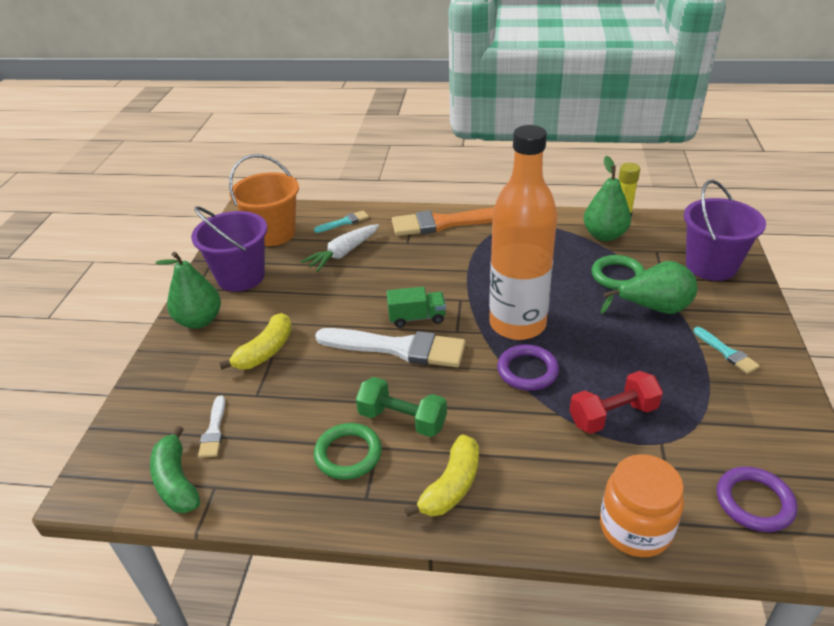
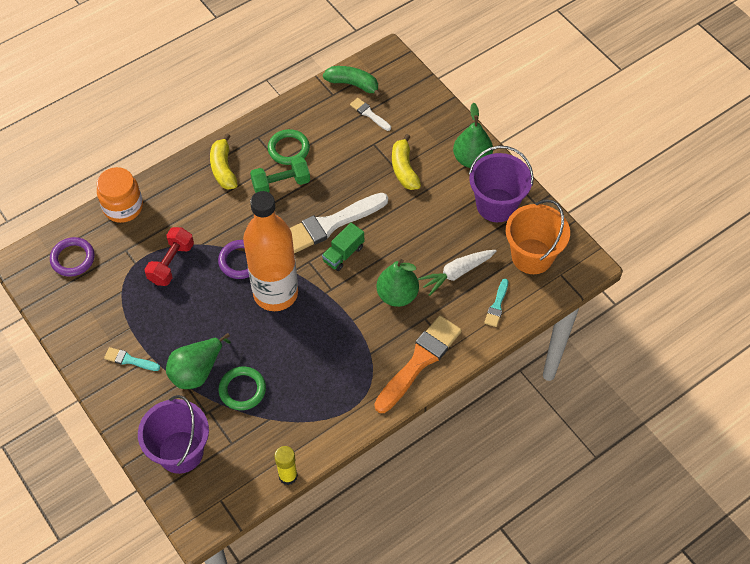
camera: 135 degrees right, 20 degrees up
(343, 254) = (456, 273): white carrot -> white carrot turned 120 degrees counterclockwise
(604, 235) = (284, 435): green pear -> green pear (397, 295)

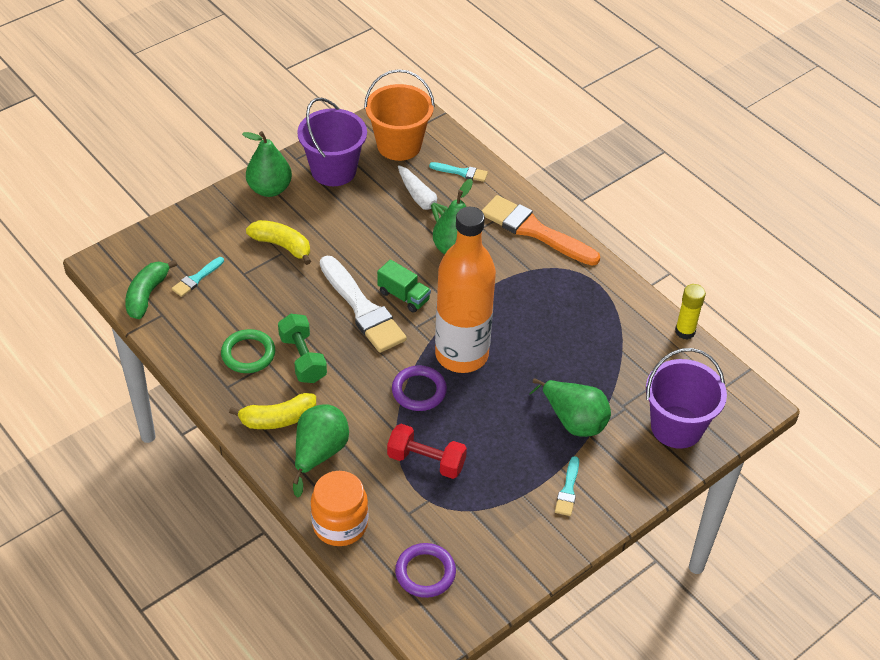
camera: 95 degrees left, 10 degrees down
(187, 194) = (319, 454): none -> green pear
(242, 390) = (591, 377): green ring -> none
(369, 114) = (196, 278): white brush -> turquoise brush
(404, 169) = (282, 246): yellow banana -> yellow banana turned 135 degrees counterclockwise

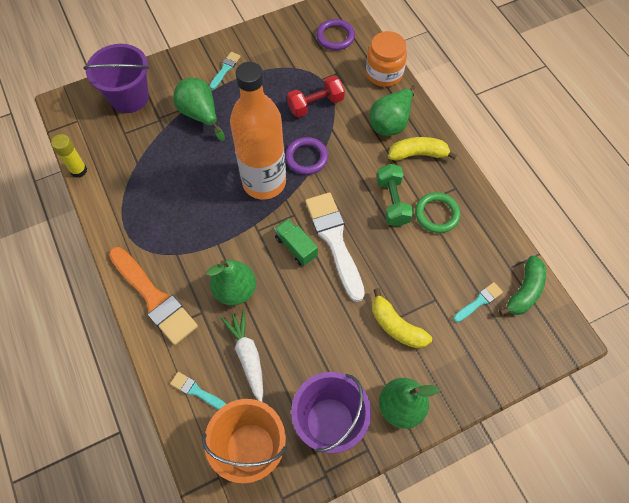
camera: 165 degrees left, 15 degrees up
(426, 461) = (315, 104): red dumbbell -> red dumbbell turned 60 degrees counterclockwise

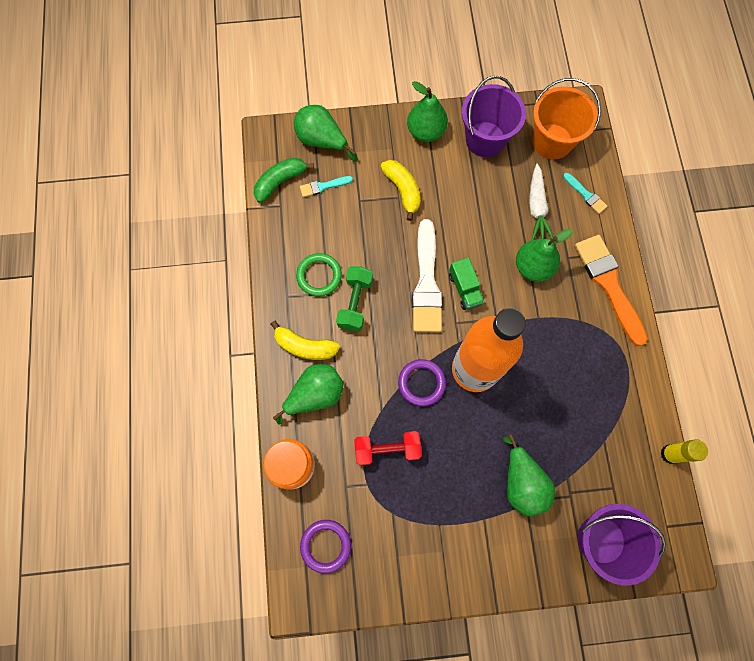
camera: 160 degrees left, 10 degrees up
(225, 69) = (476, 542): turquoise brush -> none
(508, 353) = (322, 141): none -> green pear

